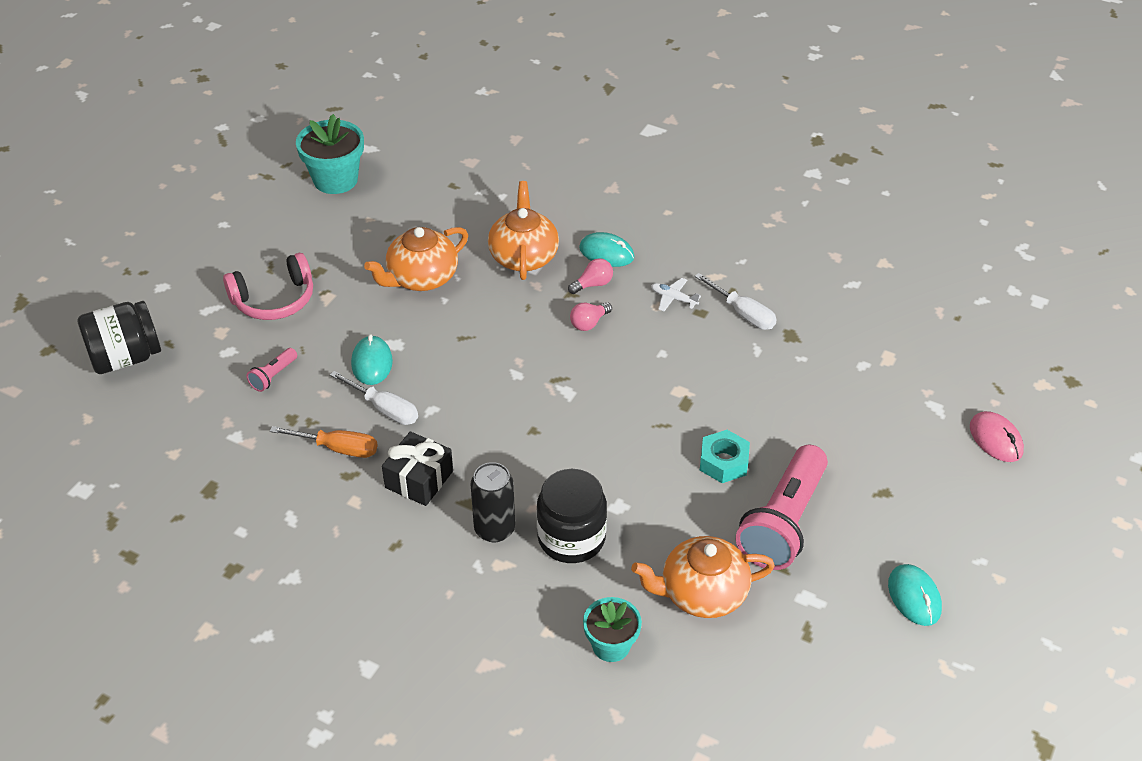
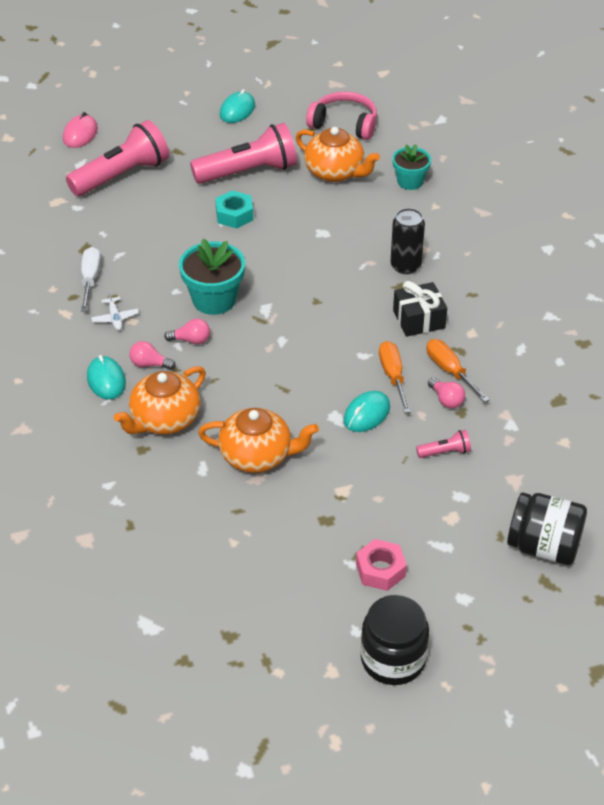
camera: 135 degrees left, 0 degrees up
(242, 266) = (380, 570): none -> pink nut
(274, 299) = (385, 517): pink headphones -> pink headphones (344, 124)
(315, 420) = (446, 400): none -> pink light bulb
(335, 180) = (214, 608): turquoise flower pot -> turquoise flower pot (214, 299)
(385, 409) = (393, 376): white screwdriver -> orange screwdriver
(571, 538) = (368, 235): black jar -> black jar (393, 659)
(883, 425) = (122, 175): none -> pink flashlight

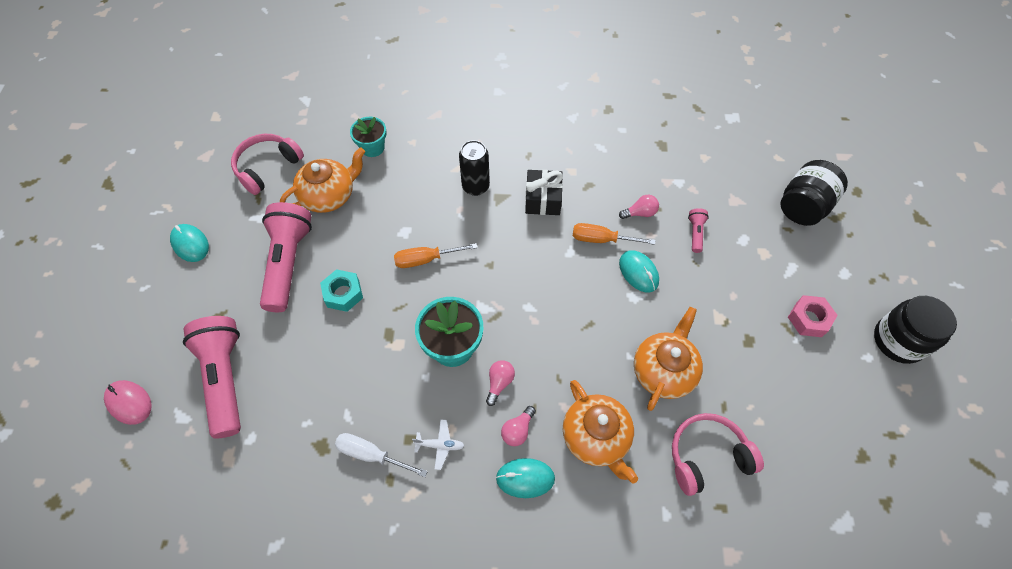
camera: 70 degrees left, 15 degrees up
(178, 506) = (707, 457): none -> pink headphones
(449, 370) = (608, 199): orange screwdriver -> orange screwdriver (425, 259)

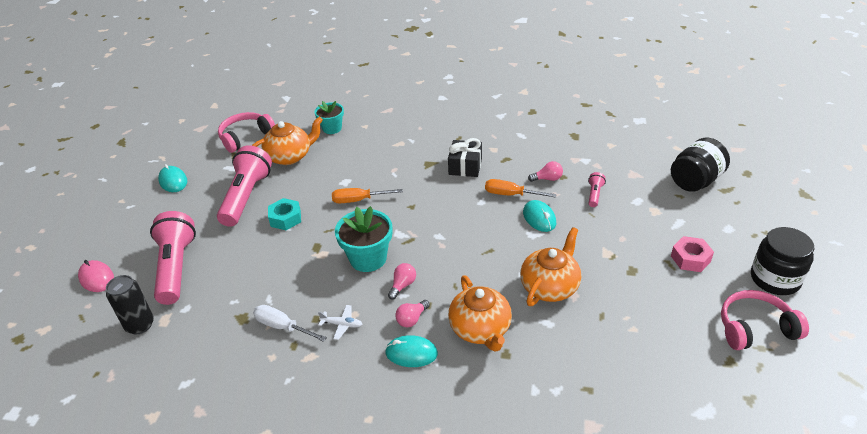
camera: 10 degrees right, 20 degrees down
(475, 186) = (410, 156): black can -> black can (140, 325)
(707, 457) = (580, 350): pink headphones -> pink headphones (755, 328)

